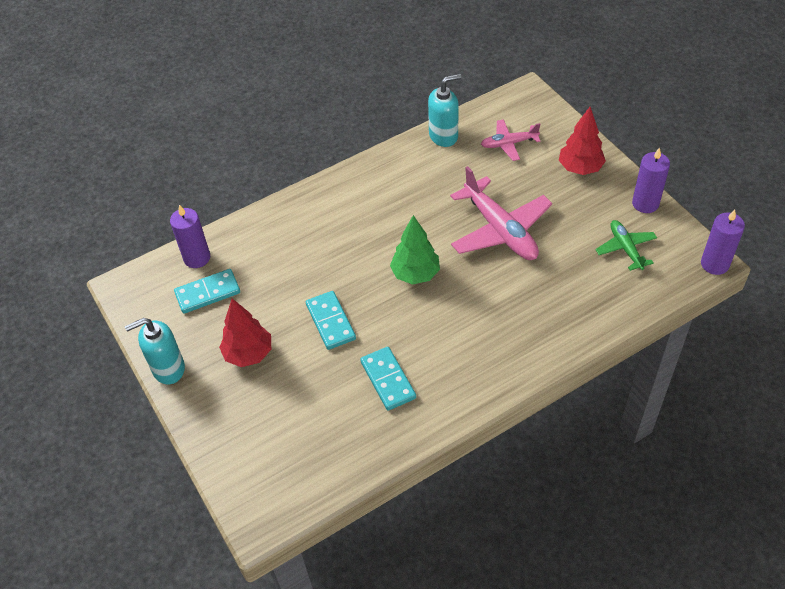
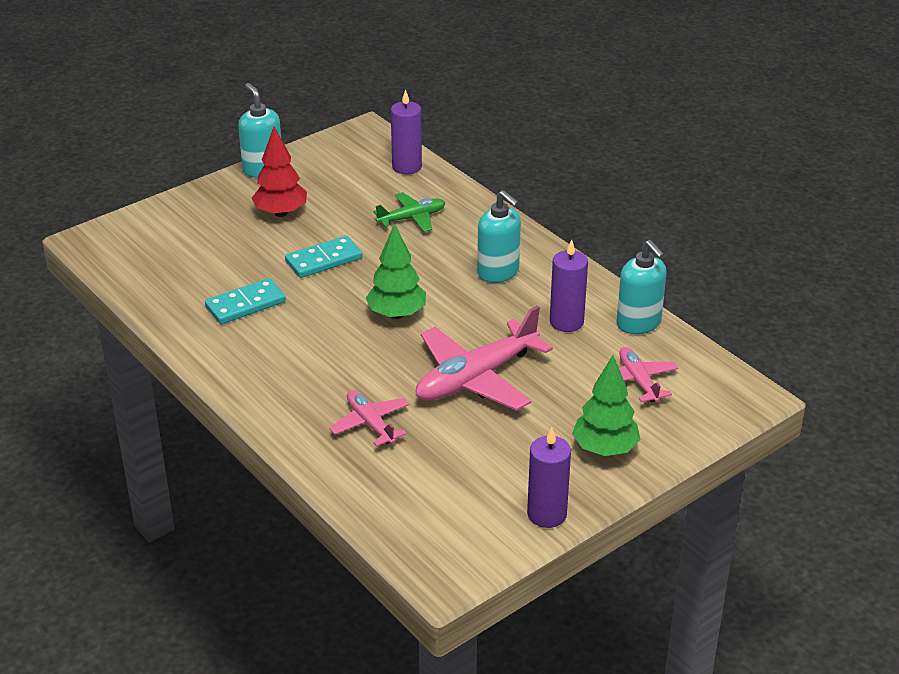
camera: 80 degrees right, 15 degrees down
(207, 293) = (359, 179): turquoise domino -> none
(369, 207) = (498, 272): none -> turquoise soap dispenser
(551, 296) = (370, 423): none -> pink plane
(580, 168) = (605, 449): red tree -> green tree
(625, 248) = (457, 492): green plane -> green plane (412, 218)
(714, 264) = (438, 582): purple candle -> purple candle (566, 322)

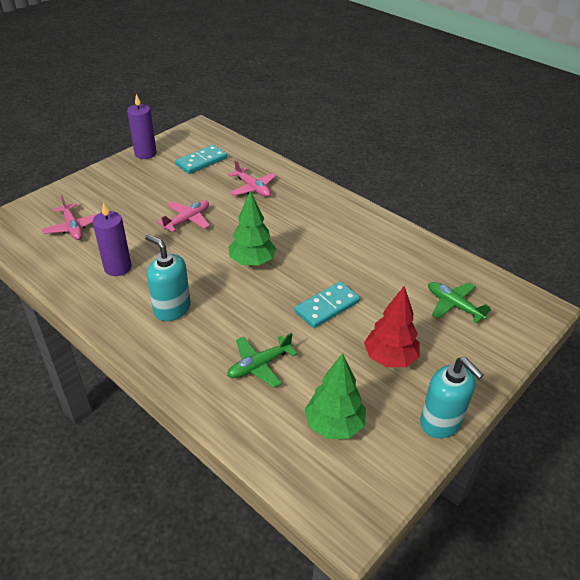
camera: 170 degrees right, 5 degrees up
(182, 249) = (454, 305): none -> green plane
(245, 304) = (371, 259): turquoise domino -> turquoise domino (201, 161)
(407, 167) = (280, 447): purple candle -> none
(476, 378) = (187, 220): pink plane -> pink plane, size x0.55
(605, 449) = (106, 185): green tree -> green tree (334, 425)
(639, 323) = (59, 271): turquoise soap dispenser -> none

